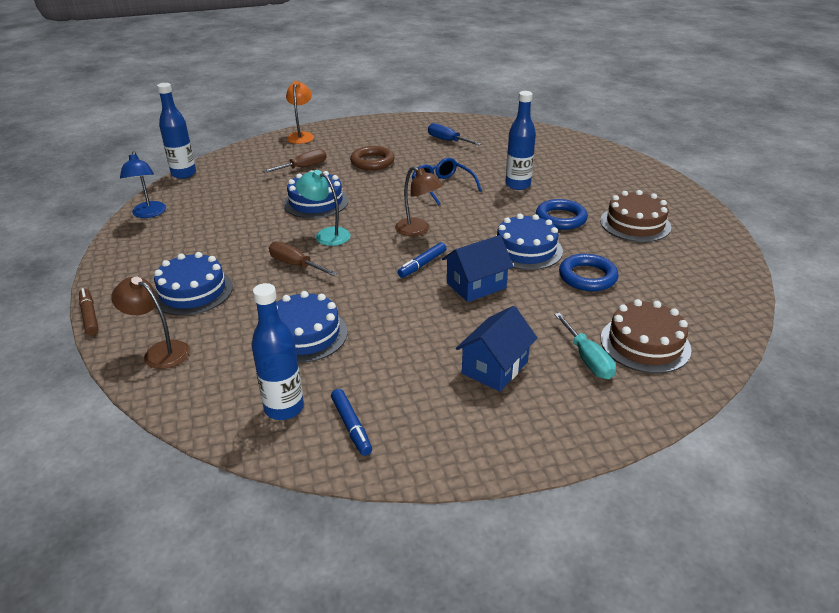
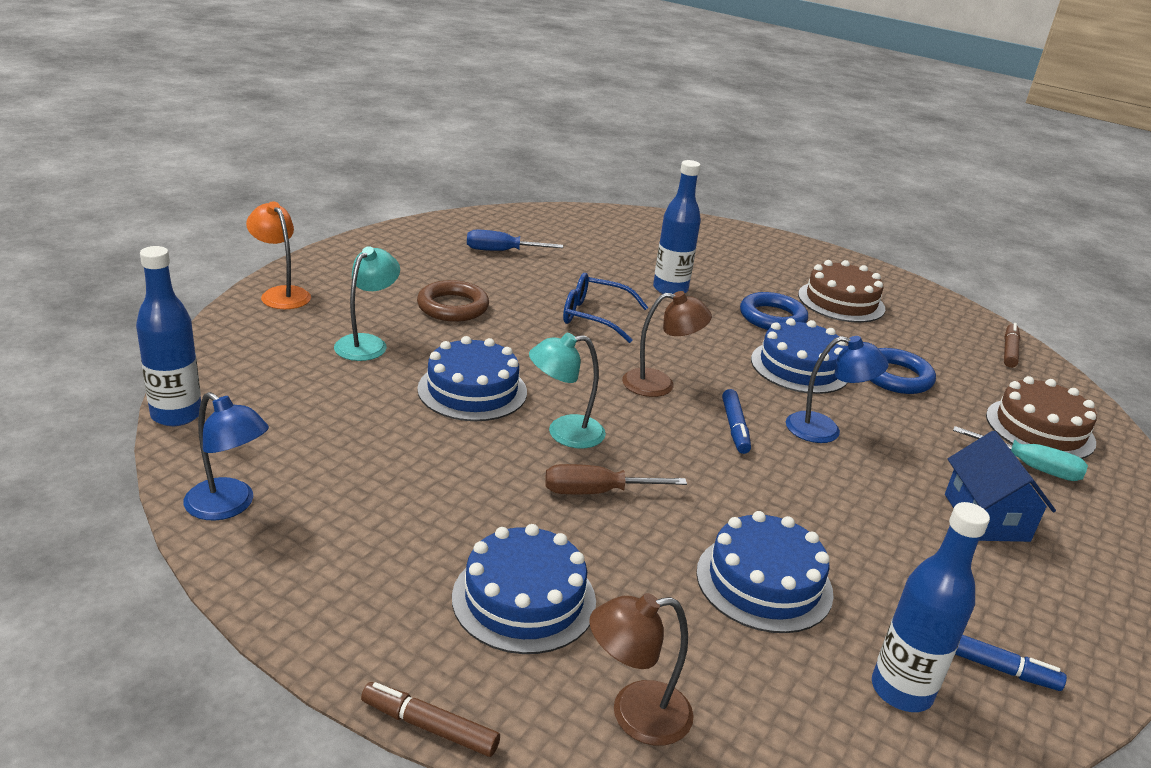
camera: 45 degrees left, 5 degrees down
(303, 167) = (367, 343): brown screwdriver -> turquoise lamp
(476, 285) = (824, 430): blue house -> blue lamp
(724, 293) = (1009, 351): none -> brown marker

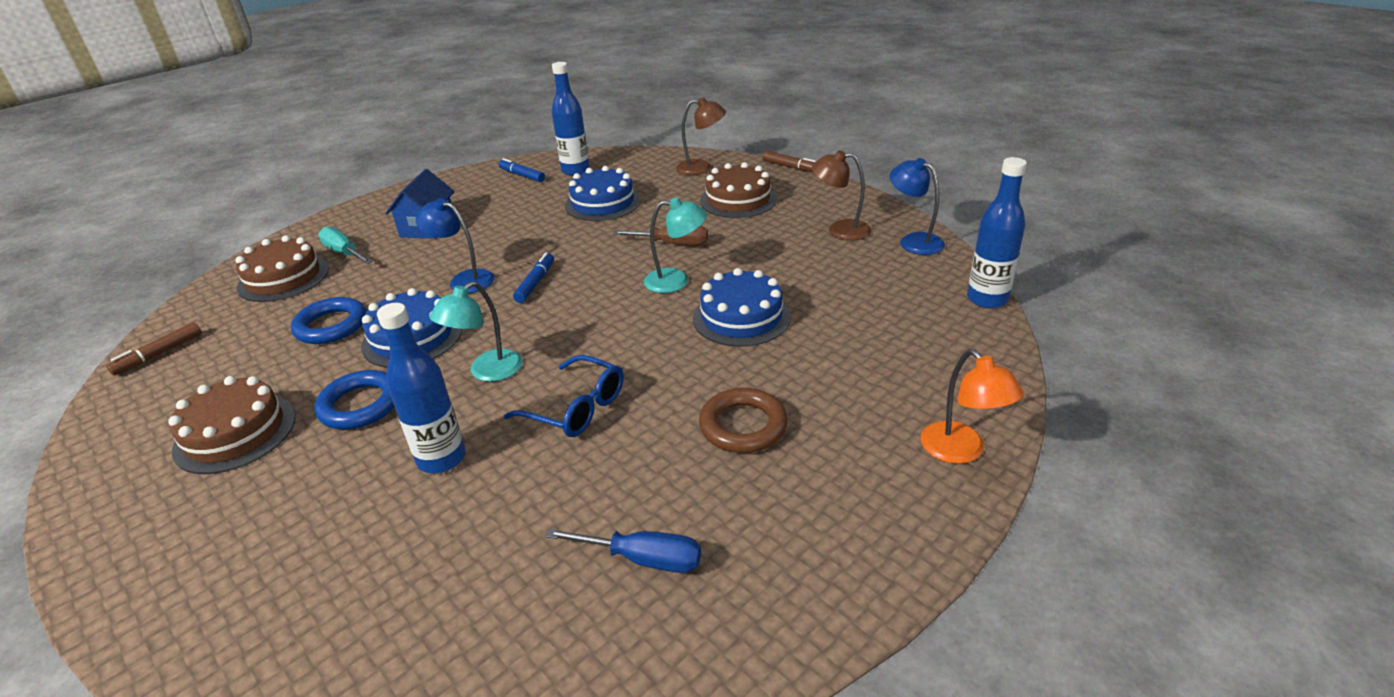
camera: 160 degrees left, 5 degrees up
(367, 343) = (841, 371): turquoise lamp -> turquoise lamp (487, 372)
(524, 599) = (738, 200): blue cake -> brown cake
(659, 384) = (567, 321): brown lamp -> brown lamp (840, 230)

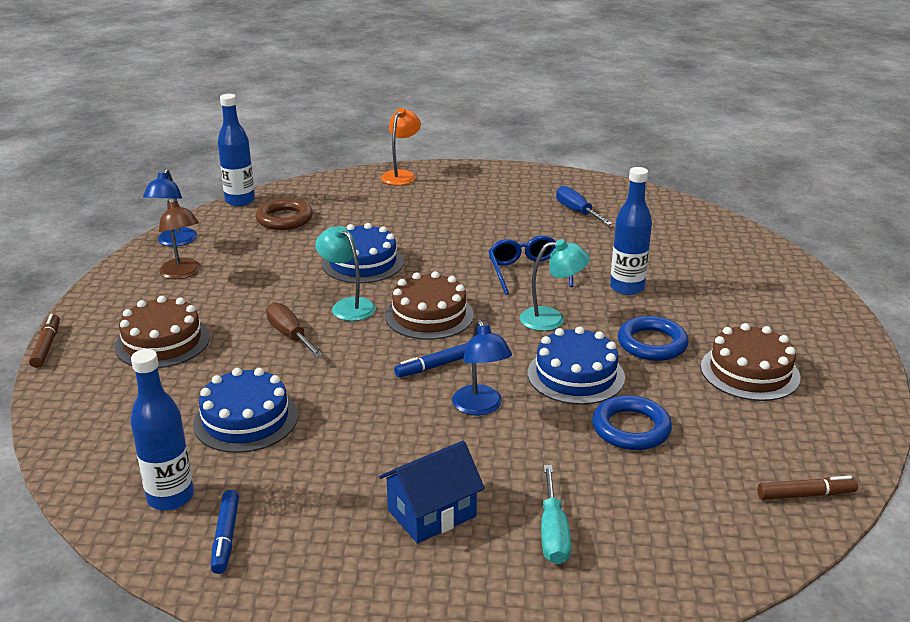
camera: 135 degrees left, 5 degrees down
(283, 278) = (642, 533): brown cake -> brown cake (429, 315)
(701, 168) = (88, 402): brown lamp -> none
(743, 426) = (463, 223): brown ring -> brown ring (284, 219)

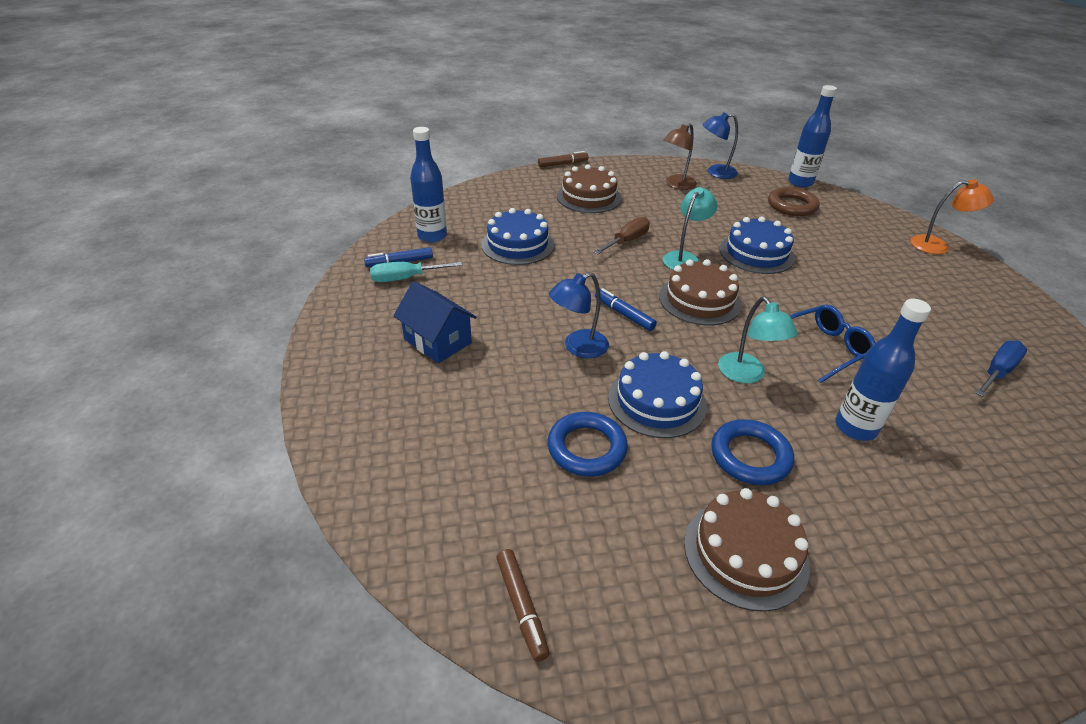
camera: 75 degrees right, 10 degrees up
(553, 533) = (426, 408): turquoise screwdriver -> turquoise screwdriver (406, 278)

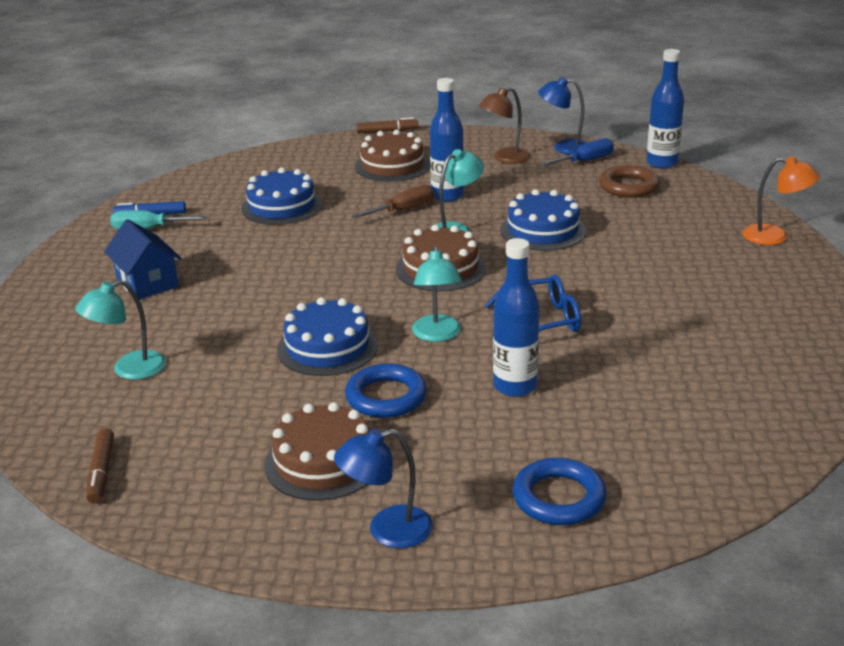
camera: 15 degrees right, 10 degrees down
(432, 236) = (197, 193): blue bottle -> blue bottle (447, 196)
(476, 454) = (129, 370): none -> turquoise lamp
(578, 347) = (281, 299): blue lamp -> blue lamp (387, 531)
(586, 448) = (233, 375): blue ring -> blue ring (558, 498)
(624, 314) = (349, 275): blue marker -> none
(997, 372) = (723, 356): blue screwdriver -> blue screwdriver (585, 161)

